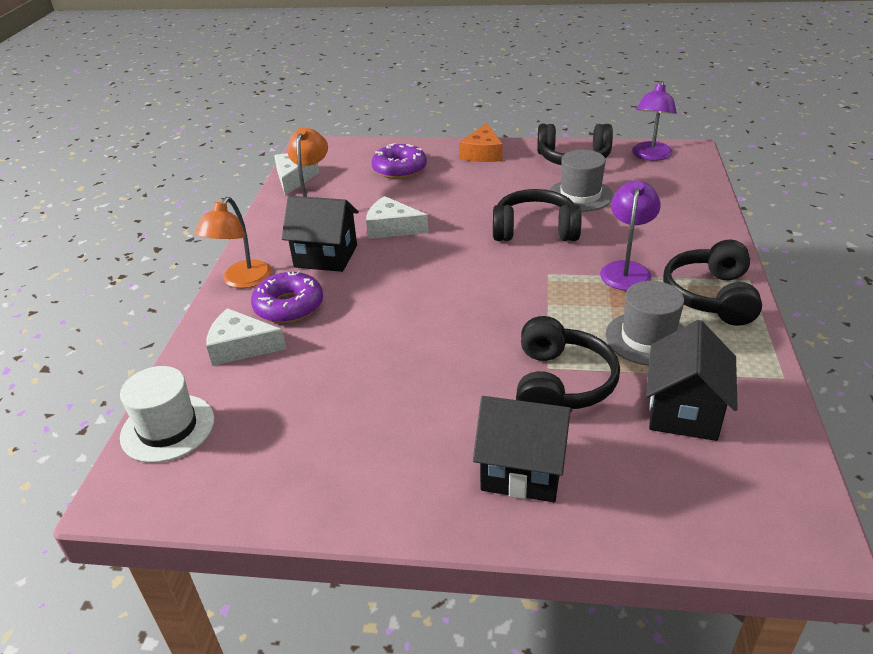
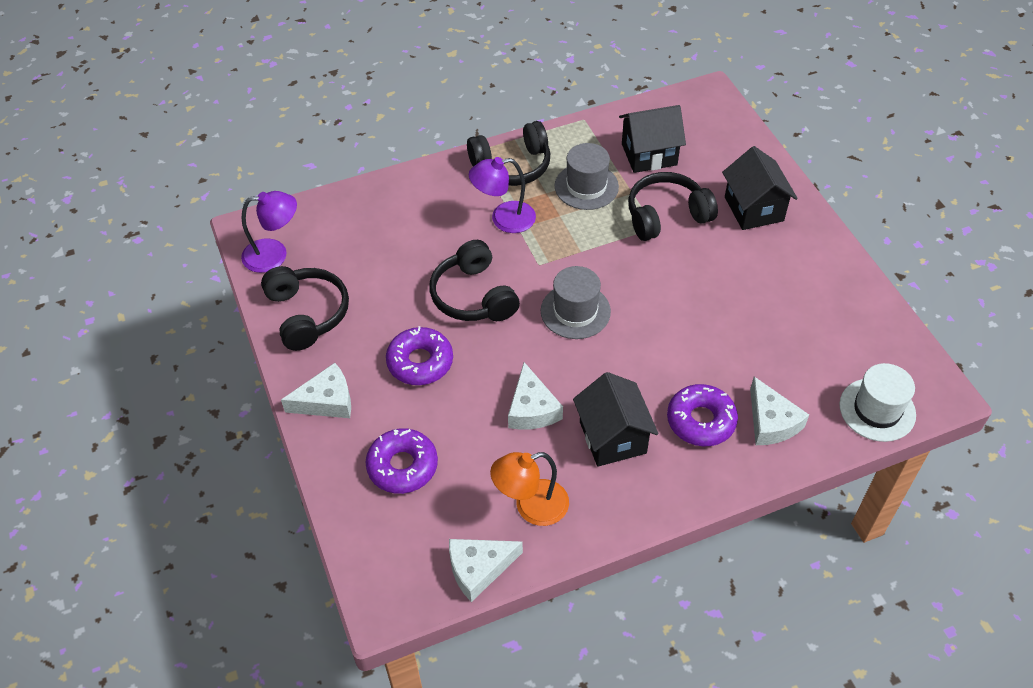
camera: 120 degrees left, 15 degrees up
(241, 281) = (694, 483): orange lamp -> none
(482, 153) = (326, 401): orange cheese -> white cheese
(484, 192) = (420, 362): none -> purple donut
(580, 195) = (389, 284): grey hat -> grey hat (575, 311)

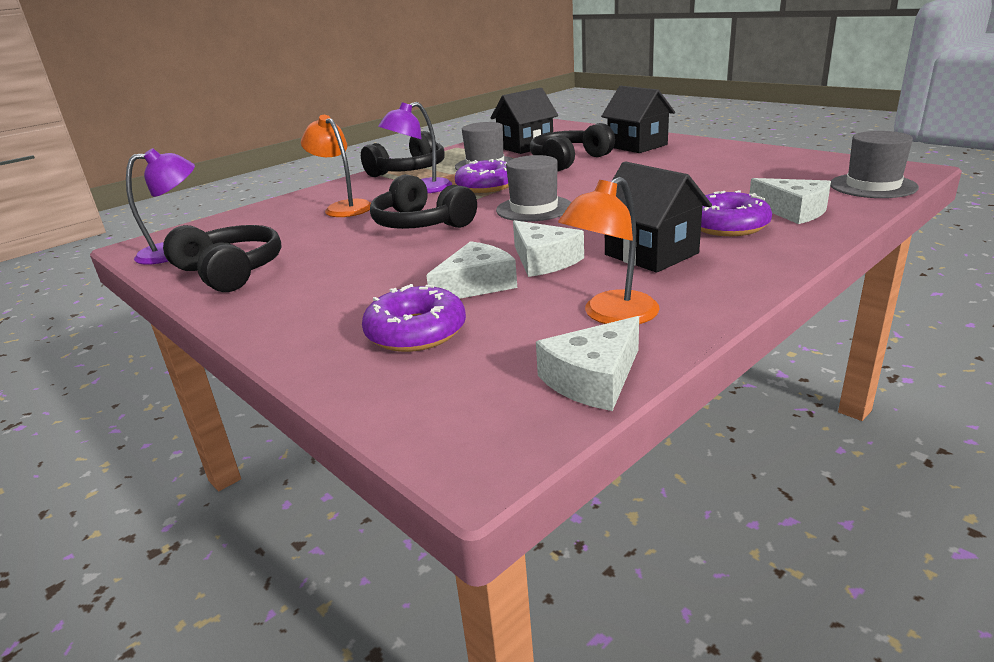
camera: 20 degrees left, 25 degrees down
(326, 401) = (282, 315): white cheese -> white cheese (476, 285)
(420, 362) = (388, 266): purple donut -> purple donut (486, 186)
(425, 228) = (343, 207): none -> orange lamp
(877, 410) = (873, 186): white hat -> grey hat

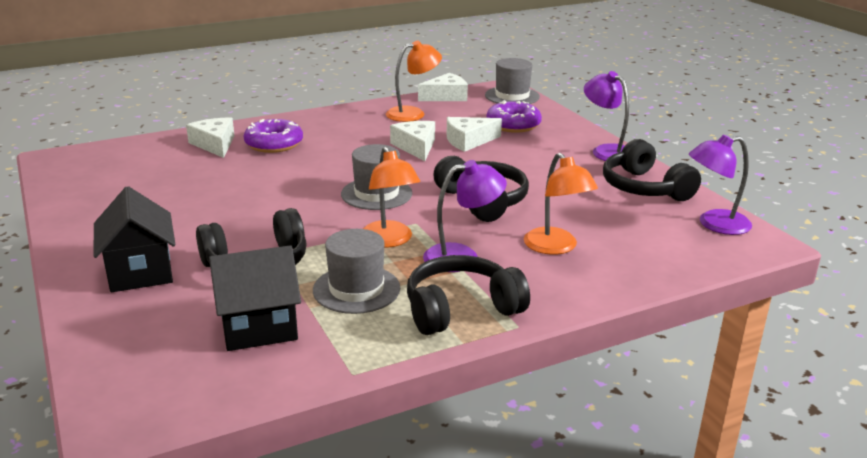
camera: 165 degrees left, 0 degrees up
(258, 314) = (606, 151): none -> purple lamp
(486, 186) = (389, 240): purple donut -> orange lamp
(651, 254) = (349, 137): black house -> none
(873, 186) = (119, 150): grey hat -> grey hat (512, 96)

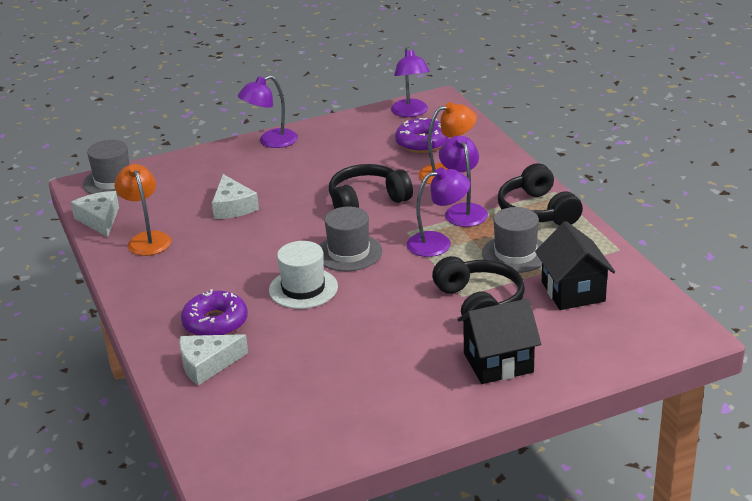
camera: 85 degrees left, 5 degrees up
(316, 175) = (303, 288): none -> white hat
(389, 240) = (438, 242): orange lamp -> purple lamp
(416, 147) = (242, 235): white cheese -> none
(513, 125) = (196, 183): purple donut -> purple donut (422, 143)
(644, 188) = (348, 132): black headphones -> none

